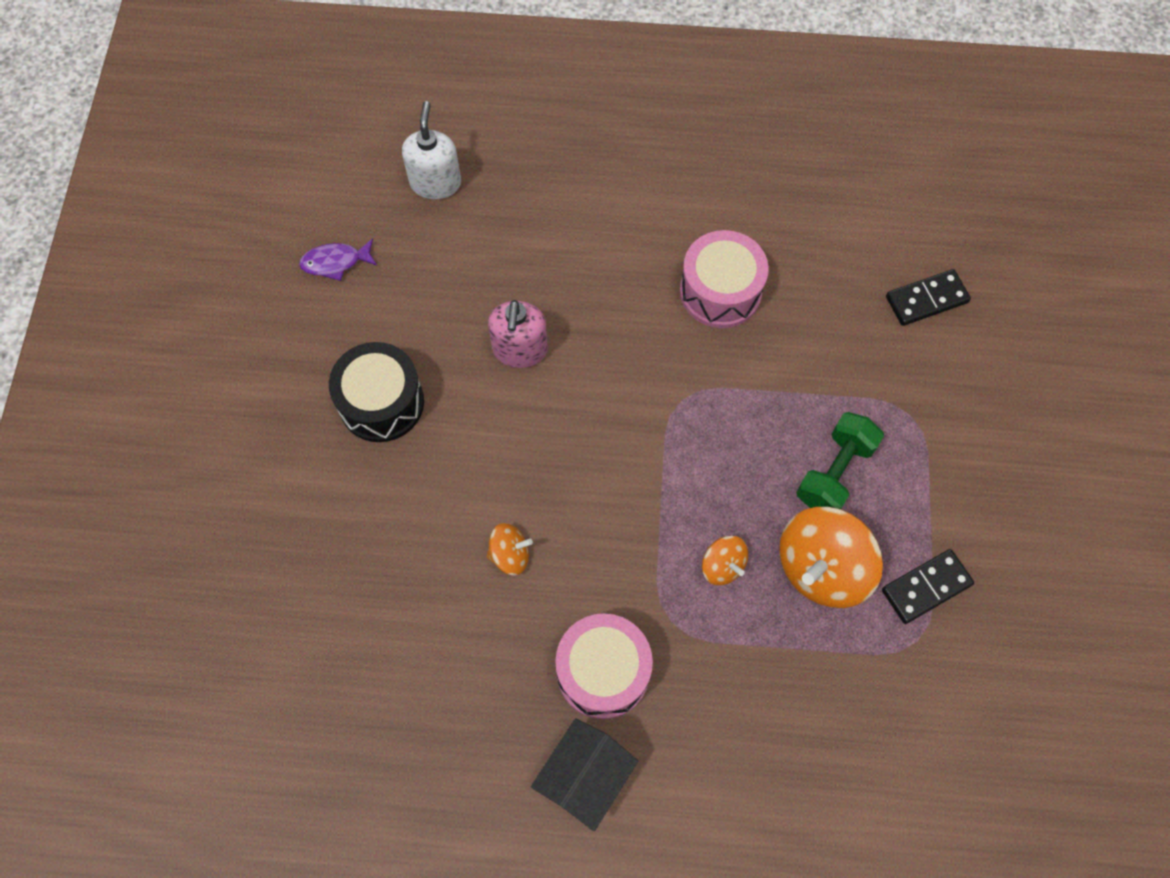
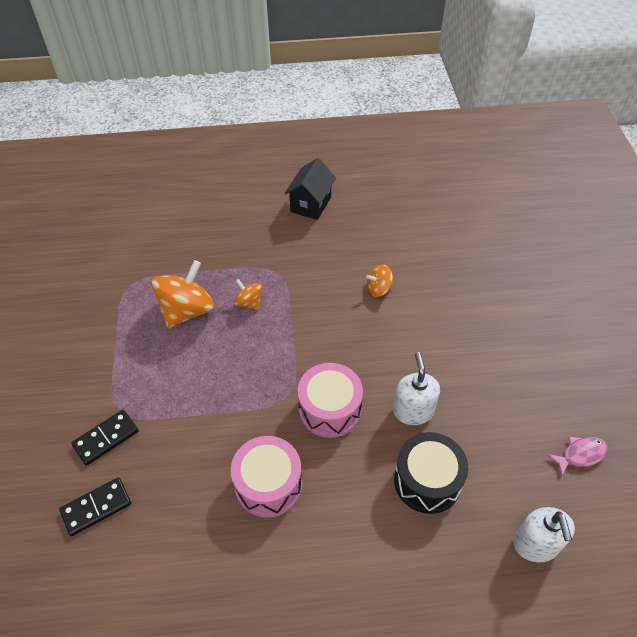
camera: 170 degrees right, 15 degrees down
(335, 262) = (580, 454): purple fish -> pink fish
(381, 402) = (495, 359): black drum -> black drum (427, 481)
(520, 350) = (413, 411): pink soap dispenser -> white soap dispenser
(603, 672) = (310, 245): pink drum -> pink drum (330, 409)
(834, 473) = (177, 365): green dumbbell -> none
(926, 587) = (122, 311): black domino -> black domino (106, 438)

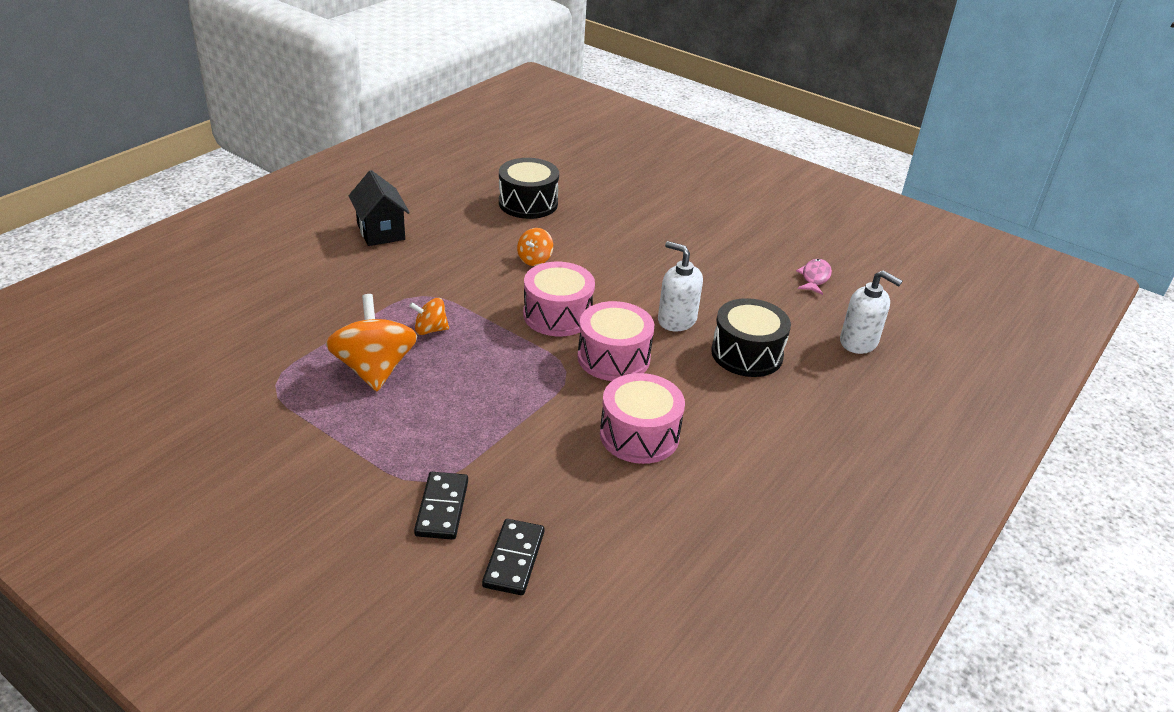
camera: 50 degrees left, 15 degrees down
(337, 346) = (557, 315): none -> pink drum
(434, 236) = (528, 203): none -> black drum

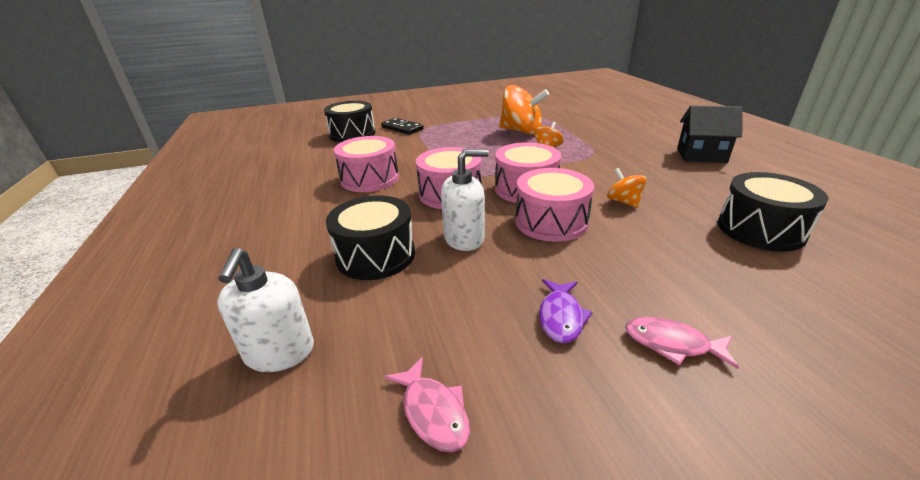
camera: 130 degrees right, 5 degrees down
(514, 559) = (352, 134): black domino -> black drum
(606, 286) = (551, 222): none -> pink drum
(690, 225) = (672, 344): none -> pink fish
(710, 259) = (561, 317): none -> purple fish
(859, 342) = (279, 352): white soap dispenser -> white soap dispenser turned 75 degrees counterclockwise

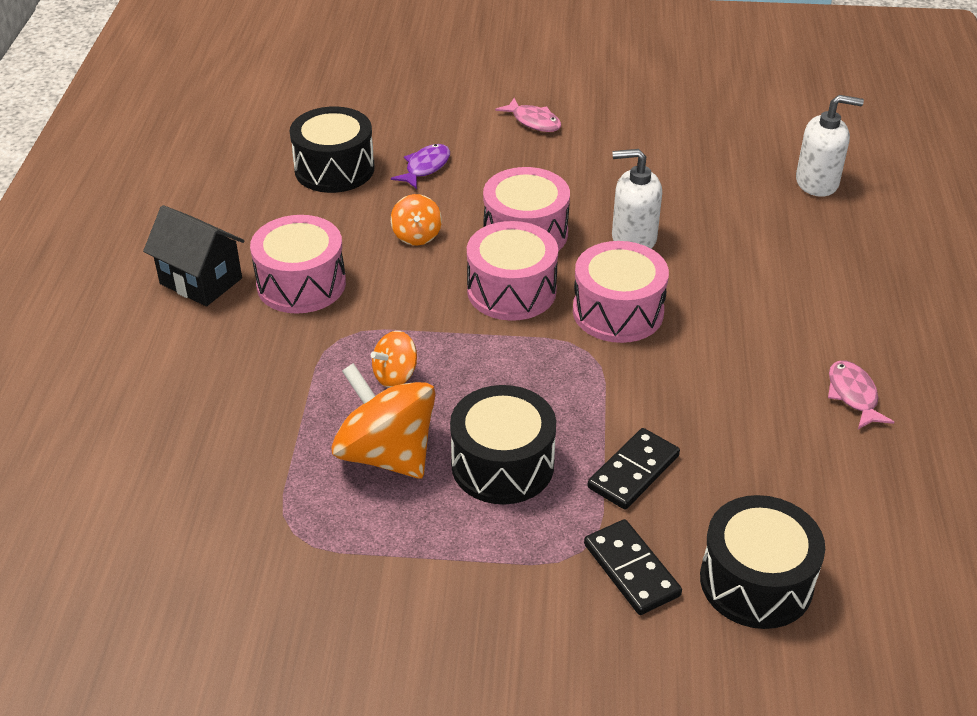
camera: 160 degrees left, 10 degrees up
(279, 352) = (817, 182): white soap dispenser -> white soap dispenser turned 75 degrees clockwise
(369, 179) = (729, 384): pink drum -> pink drum (301, 284)
(375, 255) = (735, 244): black drum -> black drum (502, 464)
(411, 146) = (633, 472): none -> black domino
(433, 412) = (711, 129): pink fish -> pink fish (853, 395)
(561, 317) = (594, 152): purple fish -> purple fish (425, 167)

